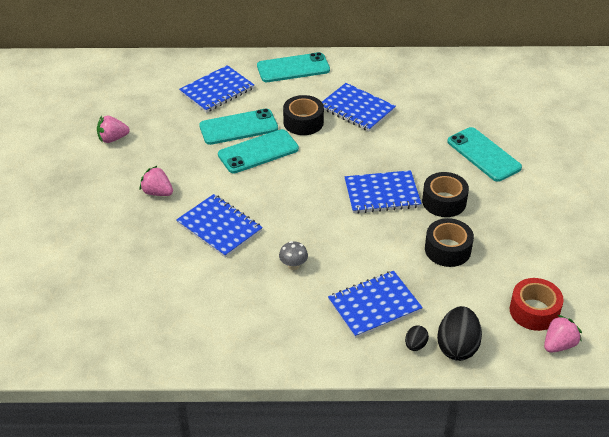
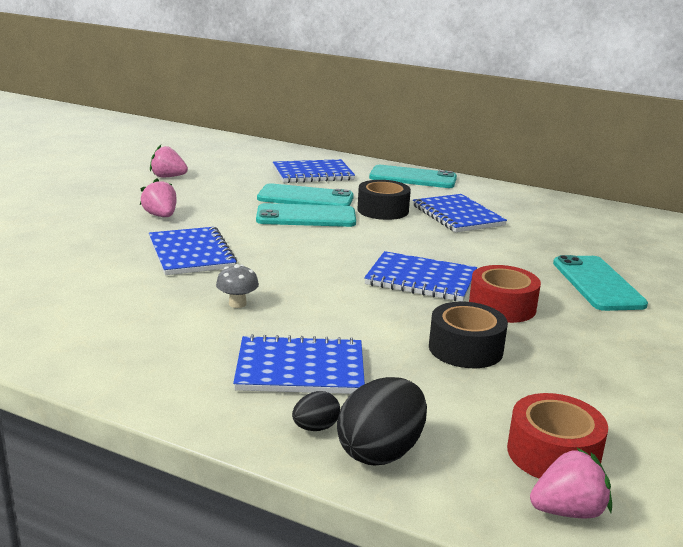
camera: 25 degrees right, 20 degrees down
(444, 201) = (502, 306): black tape -> red tape

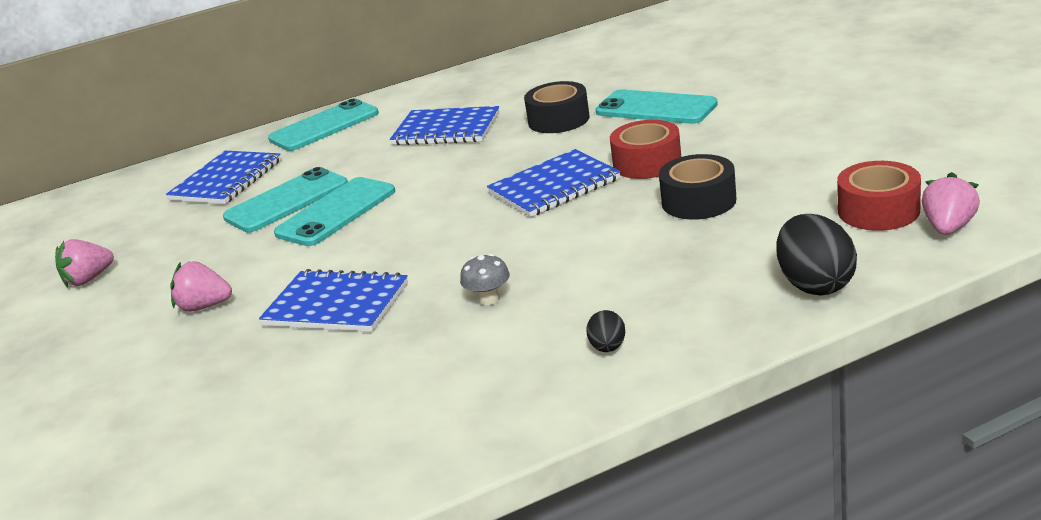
camera: 45 degrees left, 5 degrees up
(300, 369) = (652, 292): blue notebook -> none
(315, 428) = (754, 307): black egg -> black egg (608, 348)
(383, 210) = (380, 165): black tape -> black tape (558, 120)

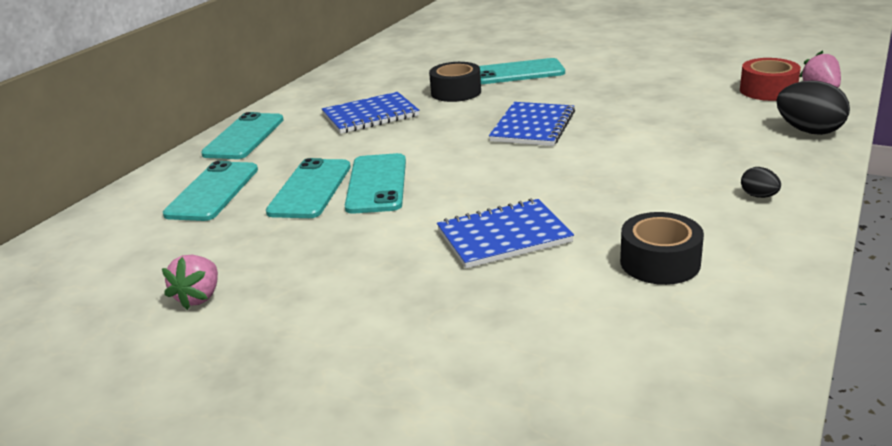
camera: 40 degrees left, 0 degrees up
(204, 306) = (378, 275): pink strawberry -> none
(226, 180) = (212, 191): blue notebook -> turquoise phone
(489, 299) = (621, 197): grey mushroom -> none
(647, 163) = (574, 100): red tape -> none
(698, 201) = (652, 111): black tape -> black tape (660, 262)

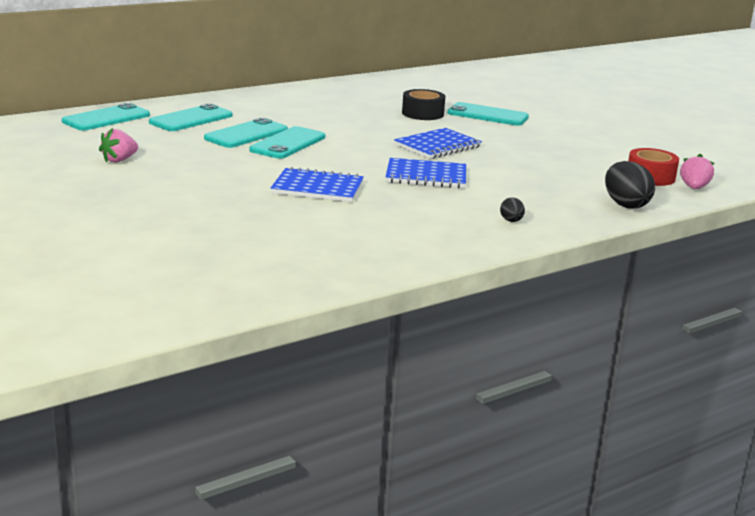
camera: 25 degrees right, 5 degrees down
(244, 137) = (249, 98): turquoise phone -> turquoise phone (106, 118)
(370, 115) = (343, 110): blue notebook -> blue notebook (426, 176)
(660, 262) = (384, 226): black tape -> none

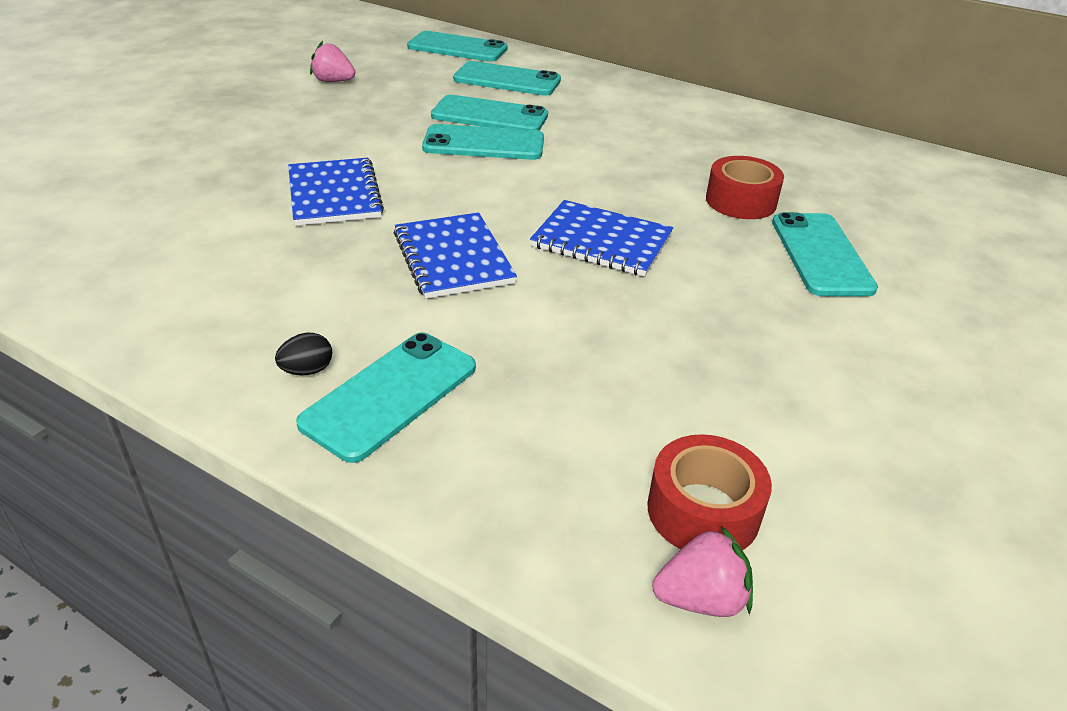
camera: 65 degrees right, 15 degrees up
(422, 113) = (741, 201): black tape -> red tape
(543, 209) = (390, 395): none -> turquoise phone
(625, 205) = (491, 497): black egg -> none

